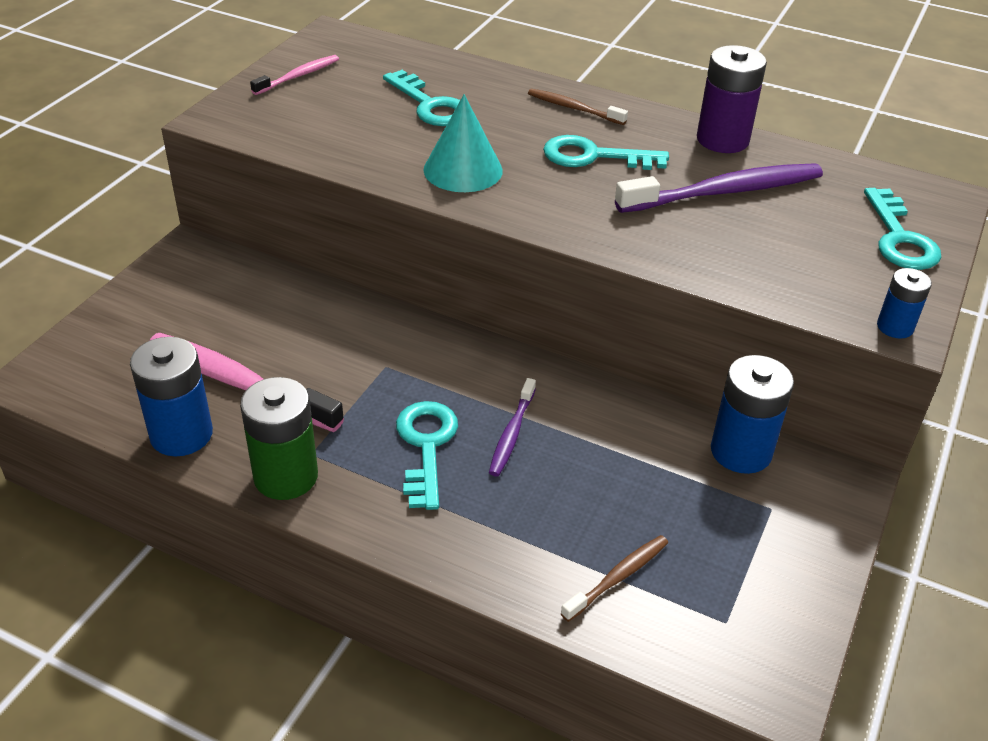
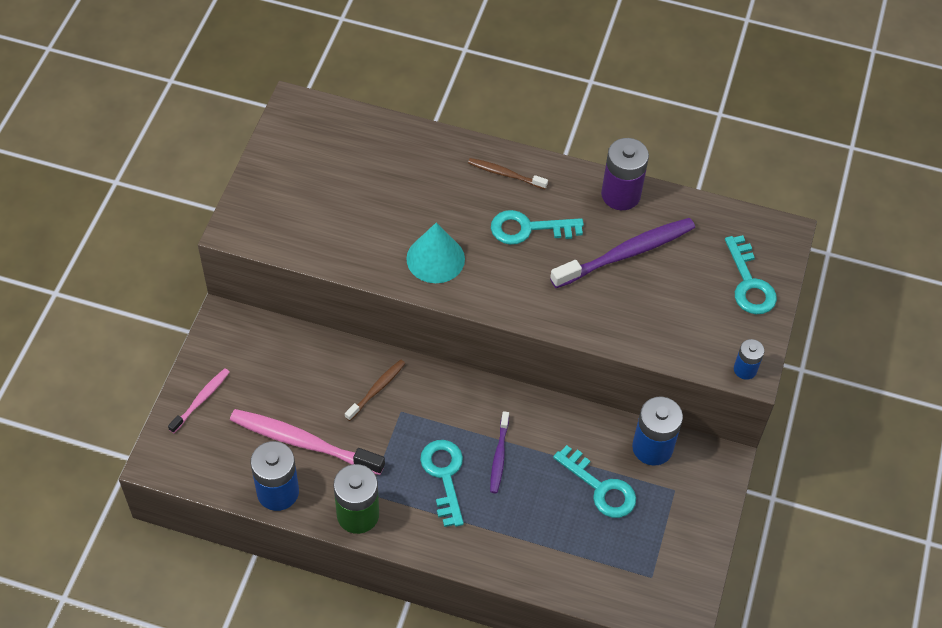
camera: 10 degrees left, 15 degrees up
(298, 76) = (284, 167): pink toothbrush -> pink toothbrush (201, 400)
(430, 105) = (395, 187): turquoise key -> turquoise key (600, 488)
(618, 577) = (583, 556): brown toothbrush -> brown toothbrush (377, 389)

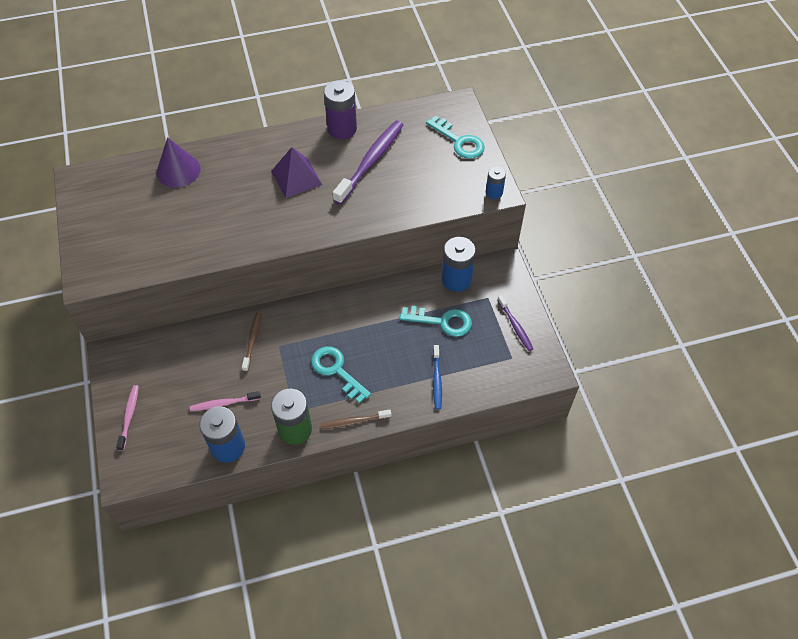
camera: 30 degrees left, 0 degrees up
(303, 442) = (223, 403): pink toothbrush -> pink toothbrush, size x0.53
(405, 152) = (178, 170): none -> purple cone
(435, 258) = (246, 227): turquoise cone -> none
(499, 456) = (364, 338): purple toothbrush -> purple toothbrush (515, 326)
(505, 174) = (257, 152): brown toothbrush -> brown toothbrush (354, 421)
(528, 229) = (296, 177): turquoise key -> purple pyramid
(547, 552) = (437, 380): none -> blue toothbrush

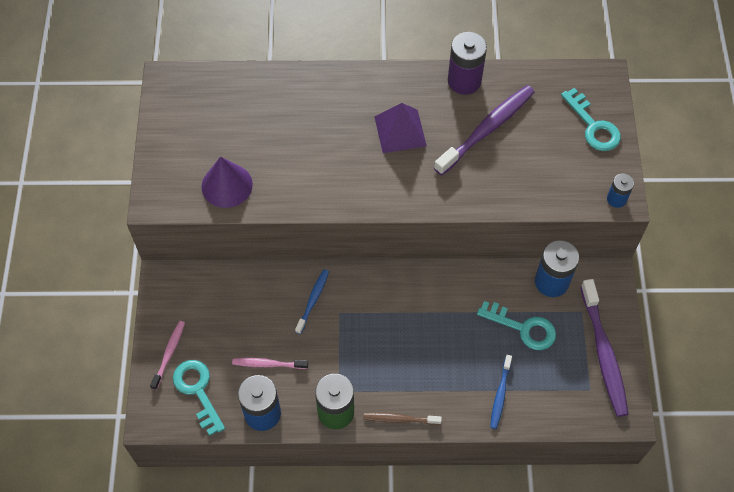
camera: 15 degrees right, 5 degrees up
(178, 170) = (274, 94): purple cone -> purple cone (227, 185)
(252, 341) = (313, 300): brown toothbrush -> blue toothbrush
(336, 371) = (394, 357): turquoise key -> turquoise key (198, 391)
(515, 326) = (603, 353): purple toothbrush -> purple toothbrush, size x1.88

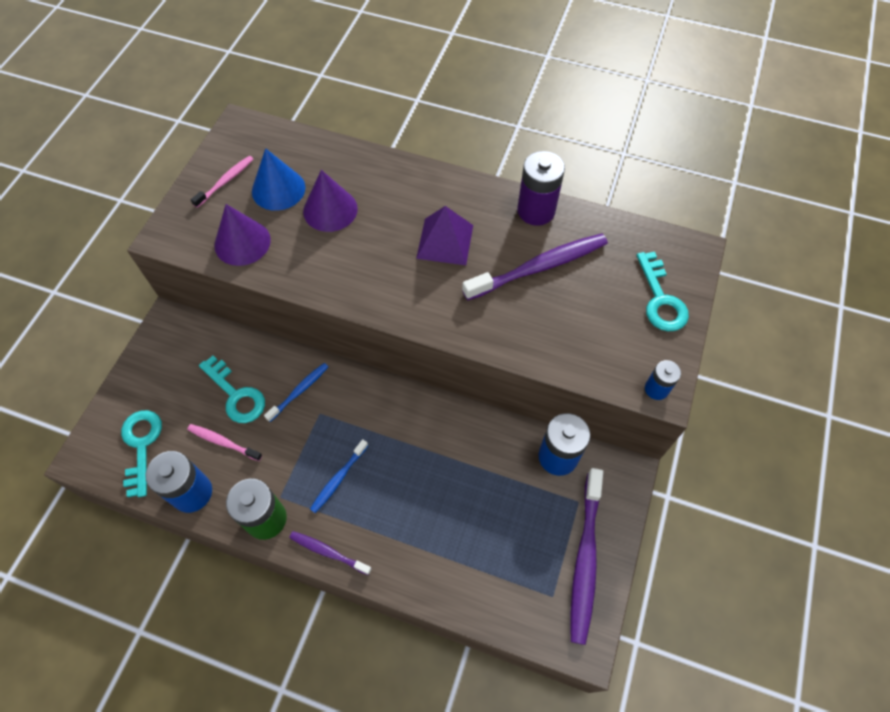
camera: 20 degrees right, 0 degrees up
(169, 354) = (134, 397): pink toothbrush -> pink toothbrush (225, 181)
(234, 128) = (278, 189): none -> blue cone
(289, 133) = (330, 210): none -> purple cone
(399, 419) = (328, 552): brown toothbrush -> purple toothbrush
(500, 395) = (448, 565): blue toothbrush -> blue toothbrush (338, 479)
(523, 328) = (505, 497): turquoise key -> turquoise key (236, 395)

